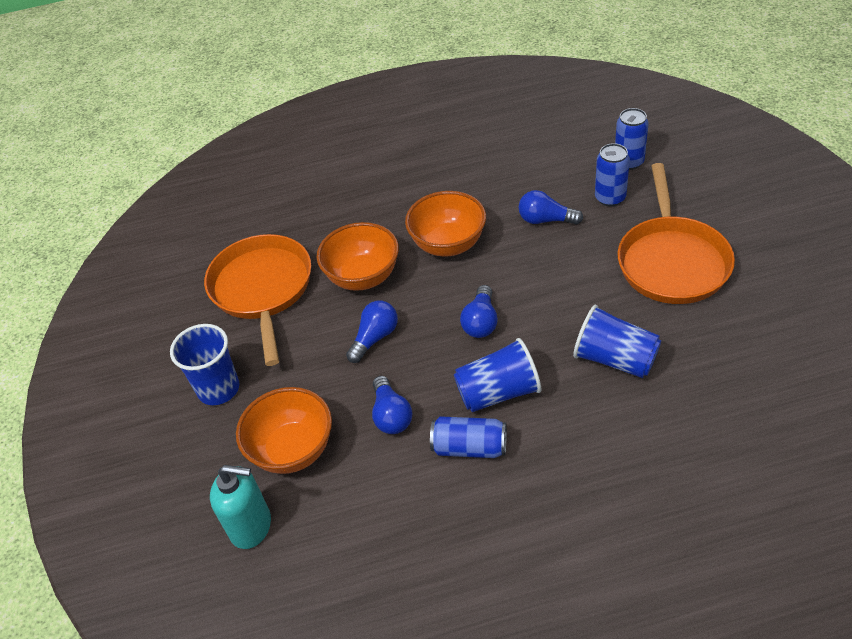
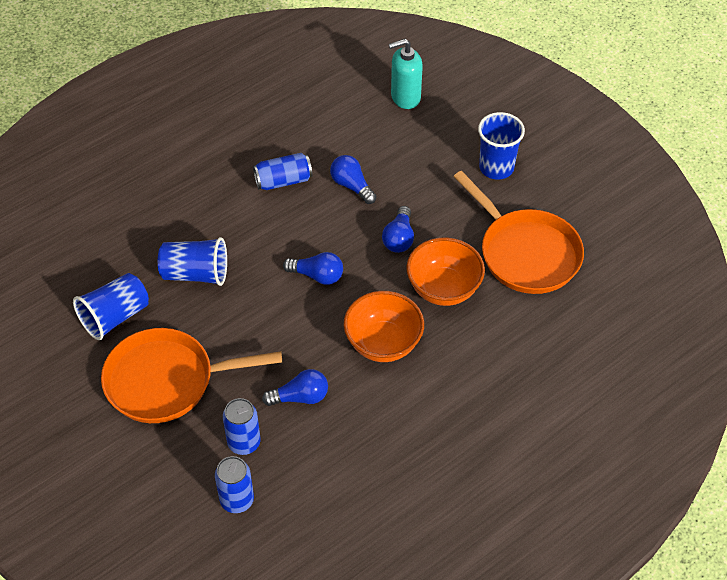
camera: 150 degrees right, 5 degrees up
(293, 450) = (409, 145): orange bowl -> none
(481, 322) = (317, 275): blue light bulb -> blue light bulb turned 120 degrees clockwise
(498, 392) = (278, 223): blue cup -> blue cup (115, 317)
(672, 261) = (166, 381): orange pan -> orange pan turned 75 degrees counterclockwise

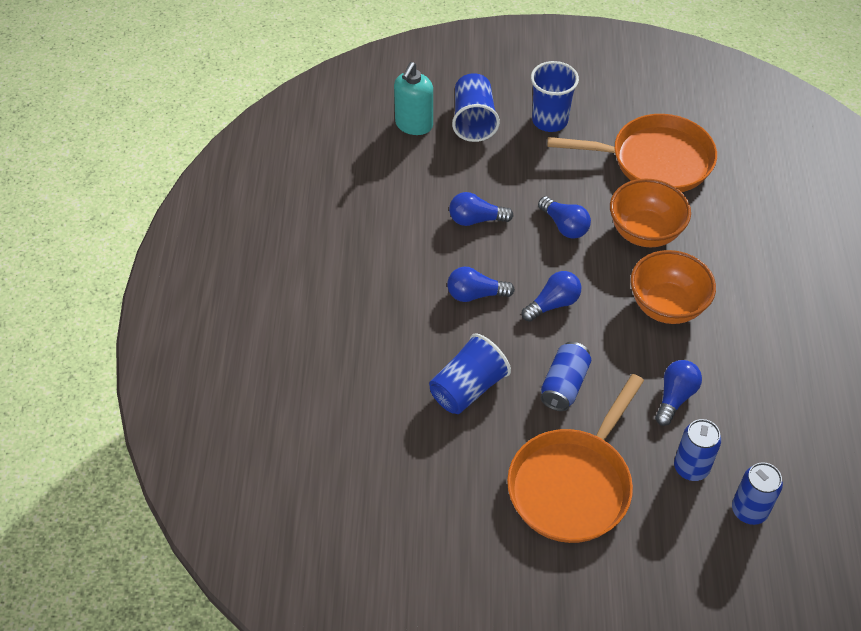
camera: 50 degrees left, 0 degrees up
(115, 317) = (460, 481): blue cup -> blue cup (473, 120)
(282, 228) = (475, 294): none -> blue light bulb
(283, 181) = (422, 261): blue can -> blue can (564, 385)

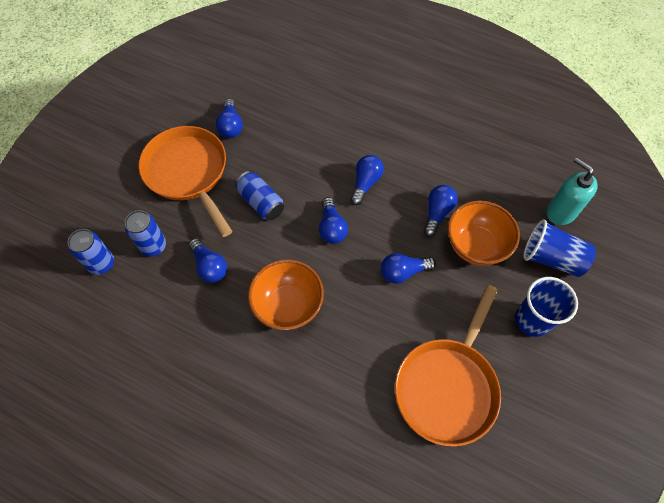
camera: 115 degrees right, 10 degrees up
(468, 388) = (291, 147): blue cup -> none
(472, 472) = (231, 126): none -> blue light bulb
(645, 232) = (368, 330): orange bowl -> orange bowl (475, 245)

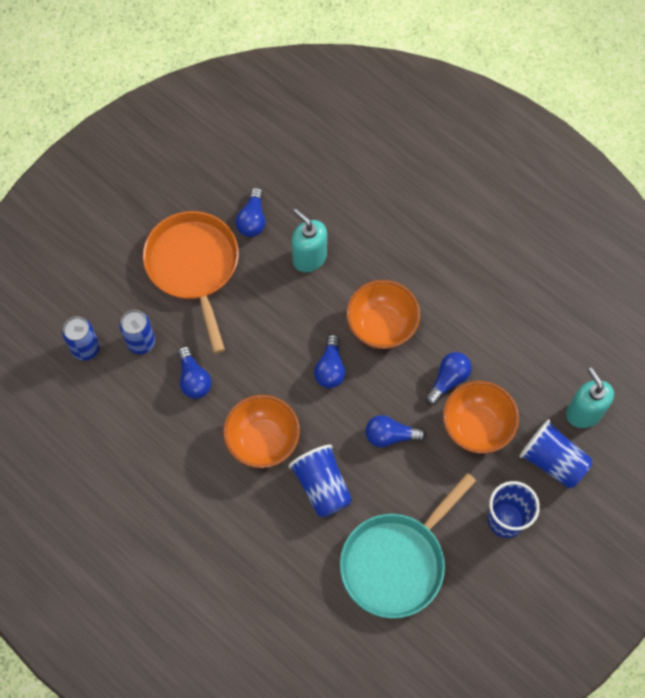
camera: 15 degrees right, 5 degrees up
(261, 202) = (263, 321): blue can -> none
(287, 144) = (309, 257): none -> turquoise soap dispenser
(355, 333) = (322, 486): none -> blue cup
(365, 183) = (381, 326): blue light bulb -> orange bowl
(447, 386) = (396, 562): orange pan -> turquoise pan

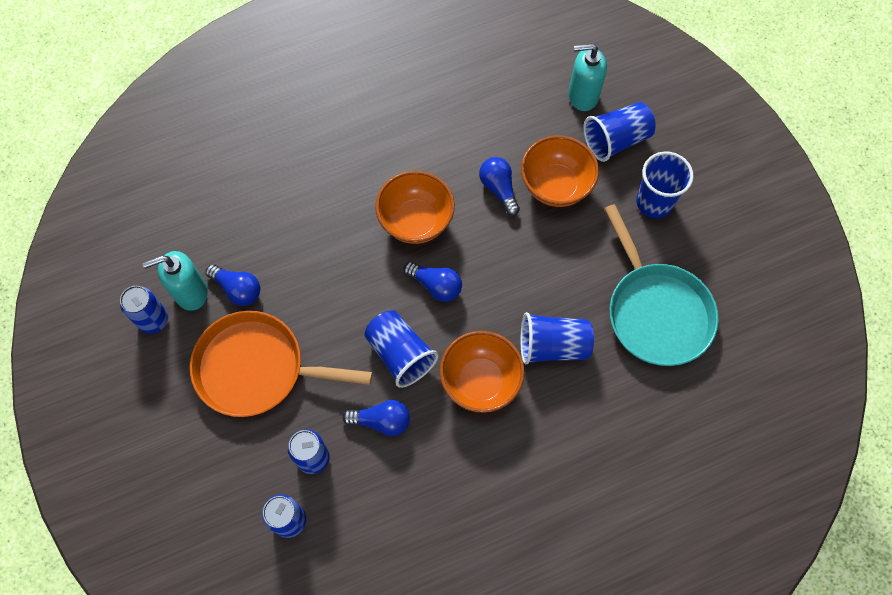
camera: 65 degrees left, 0 degrees up
(198, 173) = (153, 320): none -> blue can
(256, 367) = (400, 354): none -> blue cup
(309, 257) = (309, 254): turquoise soap dispenser -> turquoise soap dispenser (190, 292)
(390, 436) = (530, 262): blue light bulb -> none

